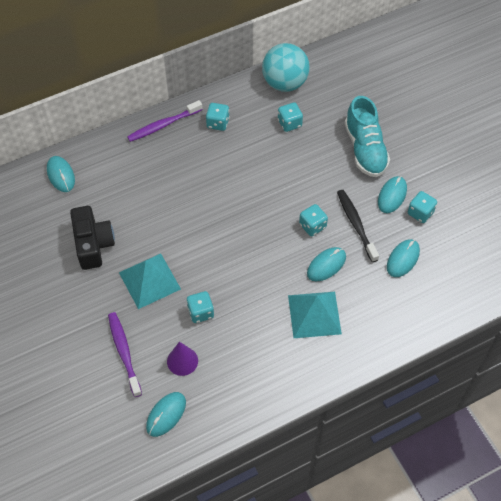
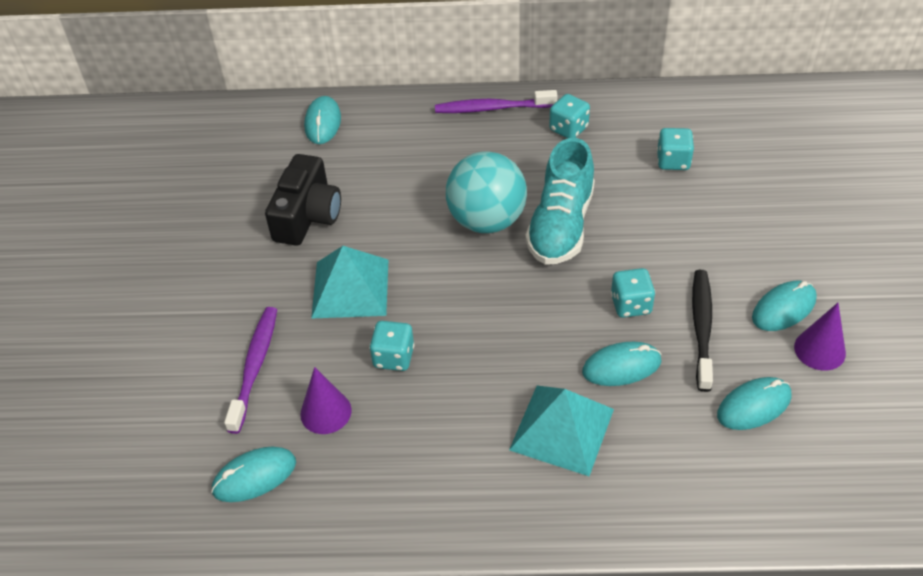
camera: 30 degrees right, 10 degrees down
(285, 83) = (695, 110): turquoise ball -> turquoise ball (486, 220)
(365, 149) = (773, 231): turquoise shoe -> turquoise shoe (561, 226)
(420, 213) = (819, 350): turquoise dice -> purple cone

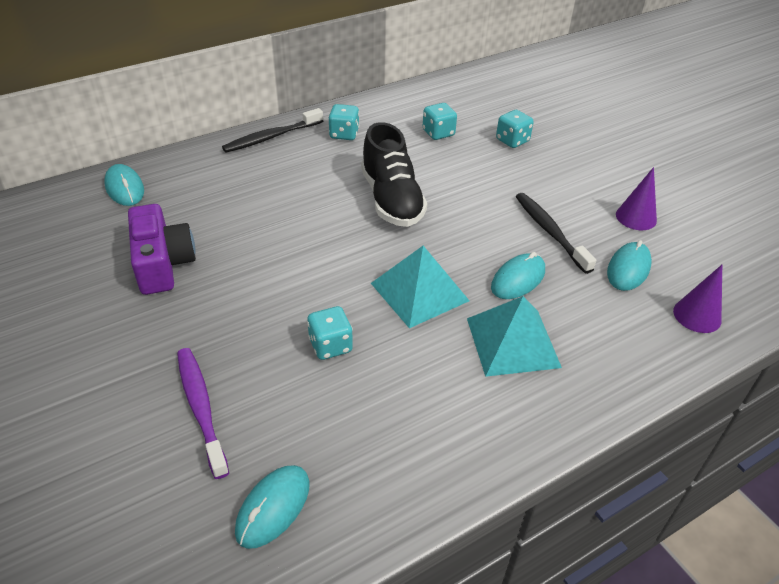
camera: 35 degrees left, 5 degrees down
(307, 216) = (163, 263): black camera -> purple camera
(326, 412) = (302, 417): purple cone -> purple cone (697, 315)
(350, 288) = (248, 306): turquoise pyramid -> turquoise pyramid (419, 292)
(486, 220) = (329, 215): turquoise ball -> none
(492, 108) = (271, 137): purple toothbrush -> black toothbrush
(561, 226) = (391, 199): turquoise shoe -> black shoe
(630, 305) = (488, 235): turquoise dice -> turquoise dice (512, 141)
(784, 308) = (591, 200): turquoise mouse -> none

